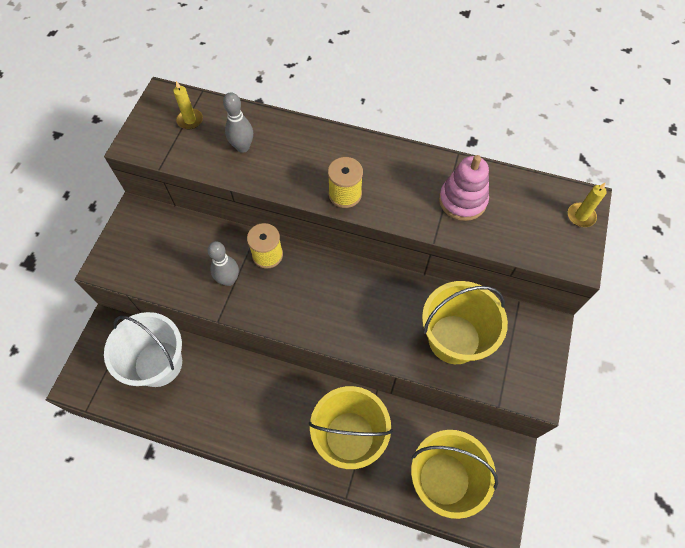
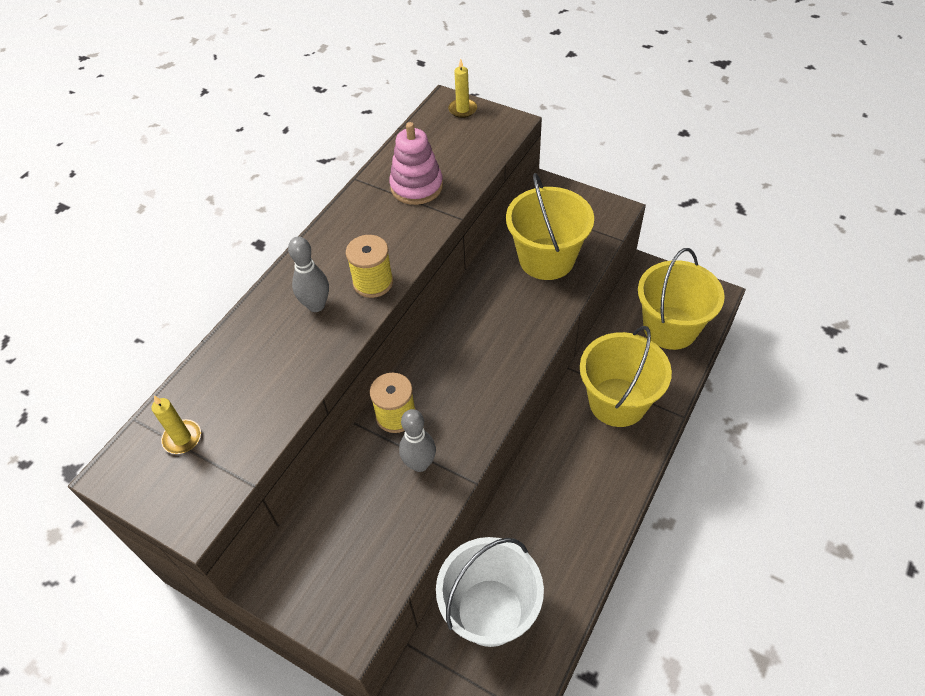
camera: 75 degrees left, 10 degrees down
(243, 147) = (259, 378): grey bowling pin -> grey bowling pin (316, 305)

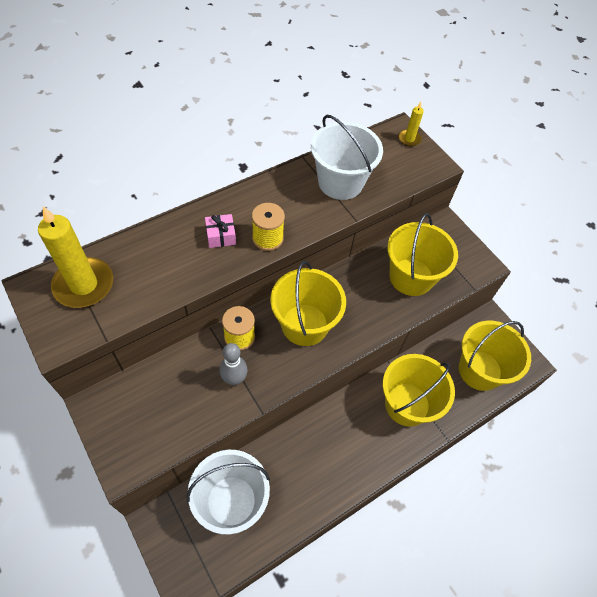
camera: 20 degrees right, 5 degrees up
(182, 438) = (84, 285): yellow candle -> yellow candle, size x2.09
(316, 305) = (221, 236): grey bowling pin -> pink gift
(416, 186) = (340, 182): pink stacking toy -> white bucket
(462, 365) = (305, 324): none -> yellow bucket

